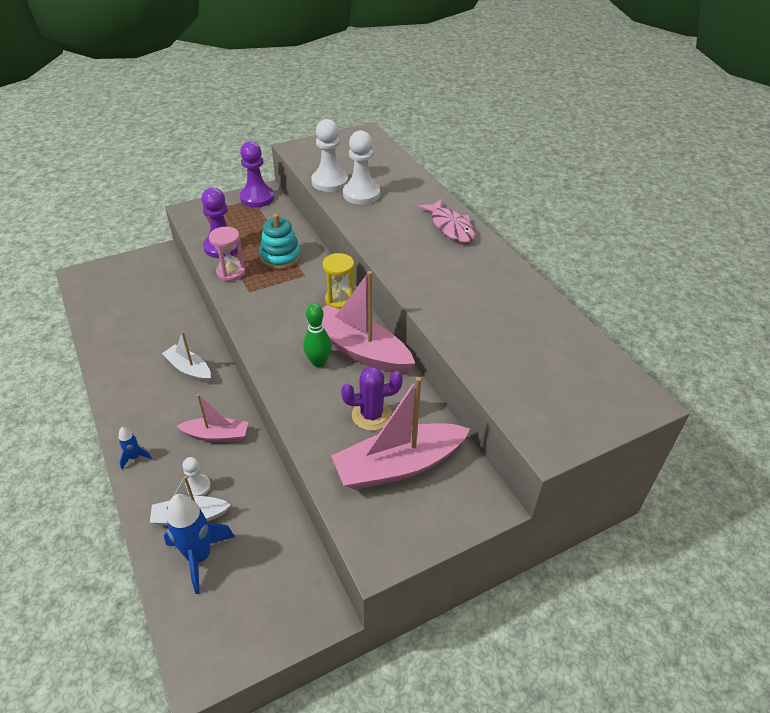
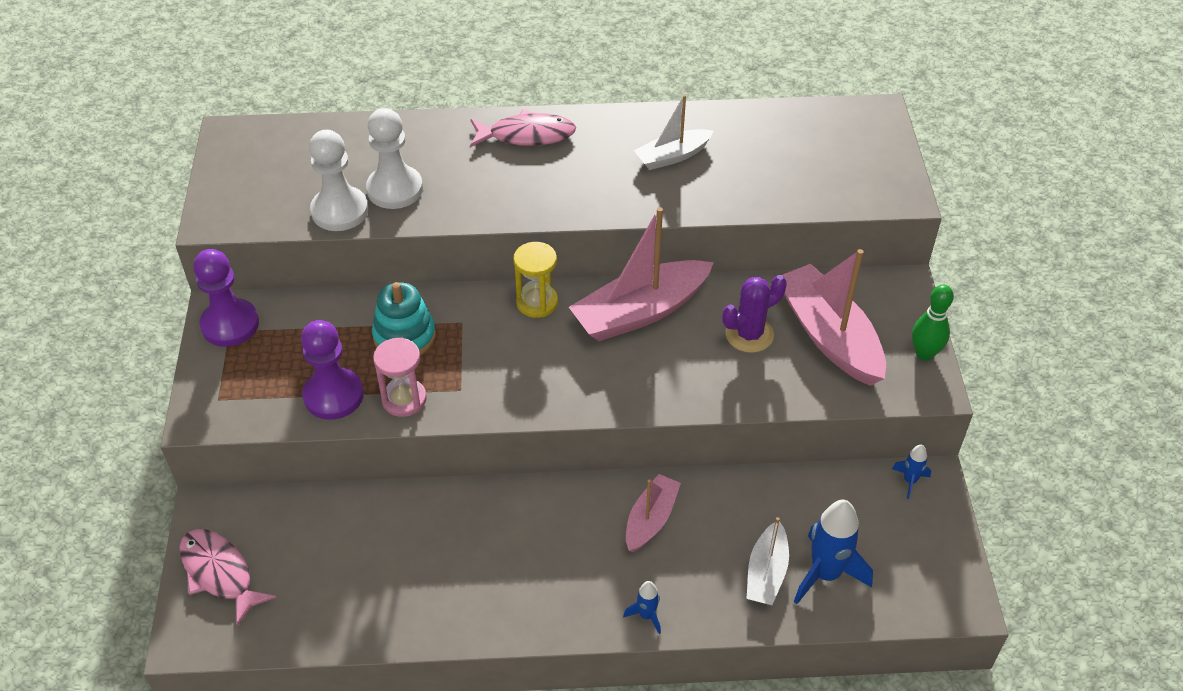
camera: 65 degrees left, 5 degrees up
(121, 271) = (220, 573): none -> pink fish
(189, 369) = (512, 525): white boat -> white boat (672, 156)
(198, 487) = (725, 556): white pawn -> none
(316, 595) = (909, 481): none -> blue rocket
(318, 362) = (641, 355): green bowling pin -> green bowling pin (924, 354)
(371, 415) = (749, 334): purple cactus -> purple cactus turned 45 degrees clockwise
(398, 466) = (829, 336): pink boat -> pink boat turned 150 degrees clockwise

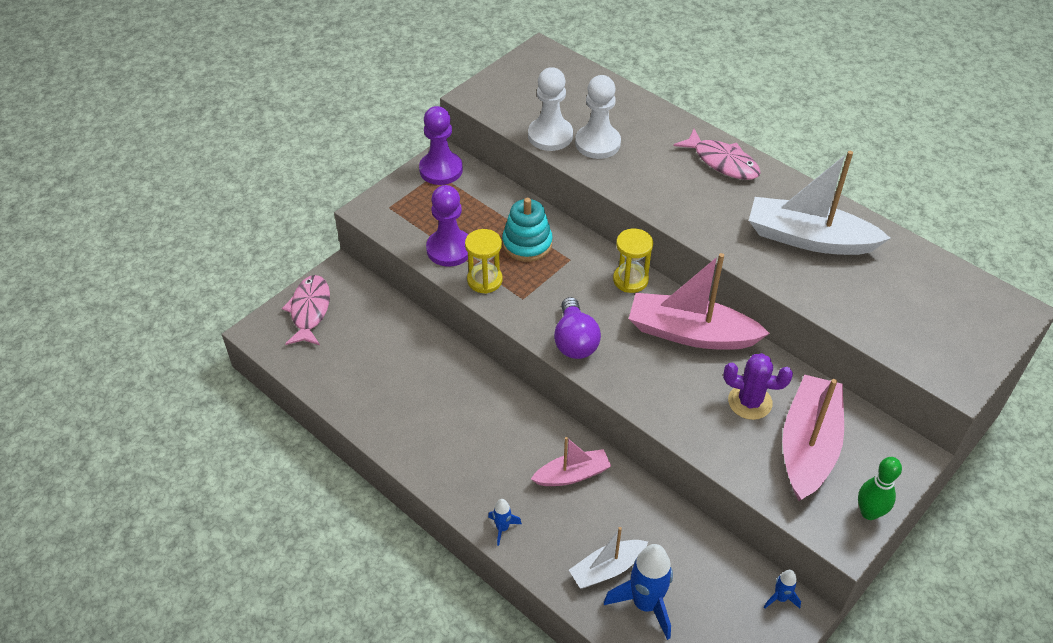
camera: 45 degrees right, 0 degrees up
(404, 399) = (484, 280): pink hourglass -> yellow hourglass
(552, 392) = (575, 341): none -> purple light bulb
(672, 156) = (809, 239): white boat -> white boat, size x1.75

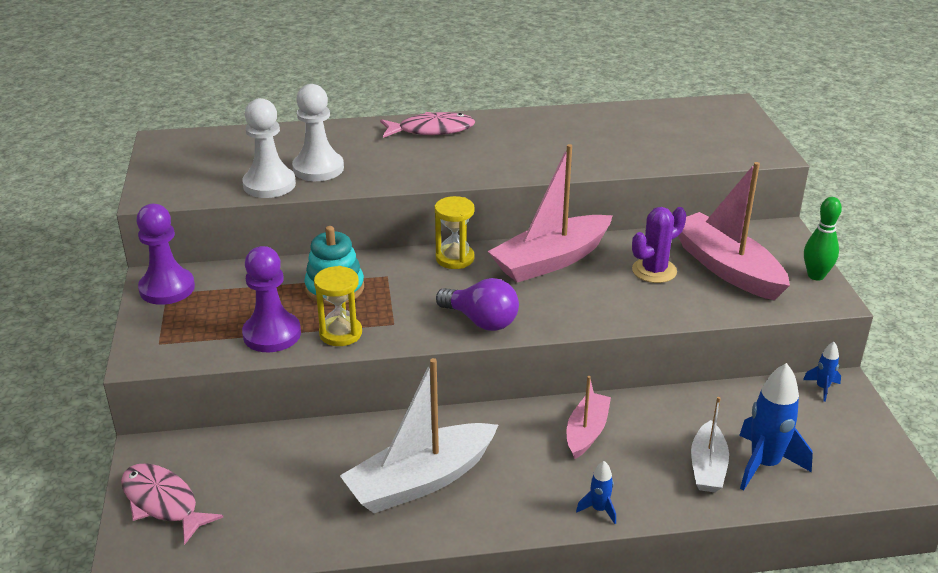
camera: 50 degrees left, 15 degrees down
(809, 239) = (563, 138): white boat -> white boat (420, 481)

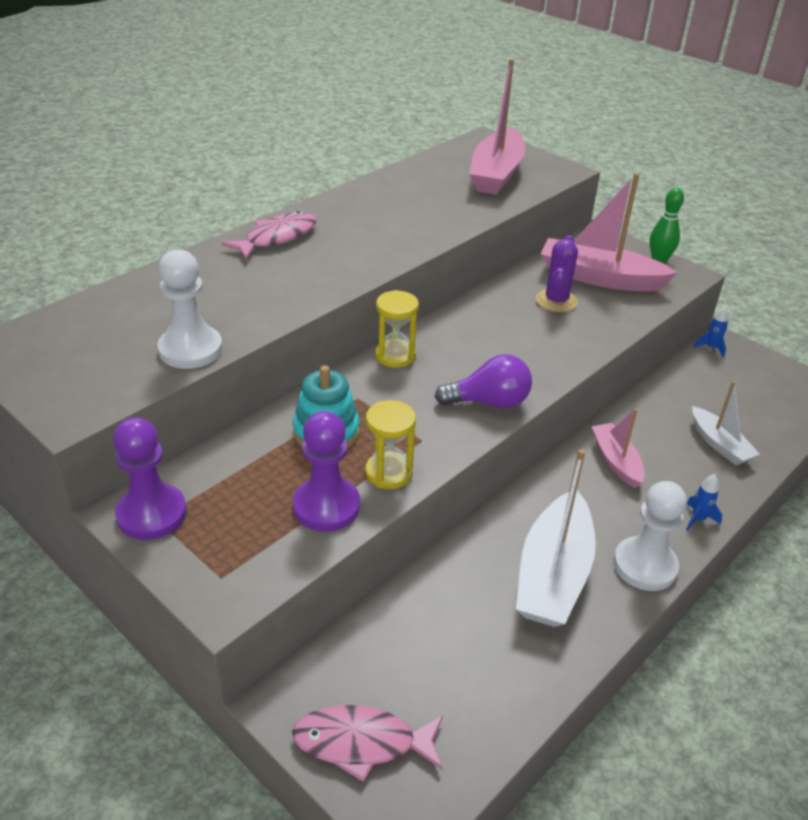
camera: 40 degrees left, 5 degrees up
(318, 168) = (219, 314): white pawn -> white pawn (645, 565)
(551, 260) = (473, 324): pink boat -> pink boat (496, 174)
(764, 464) = (747, 423): blue rocket -> none

